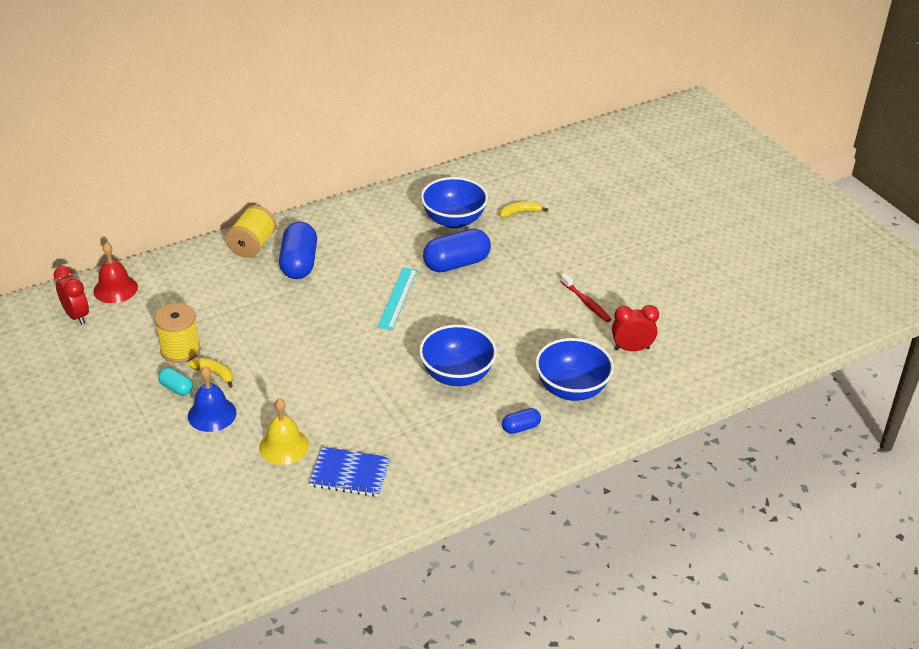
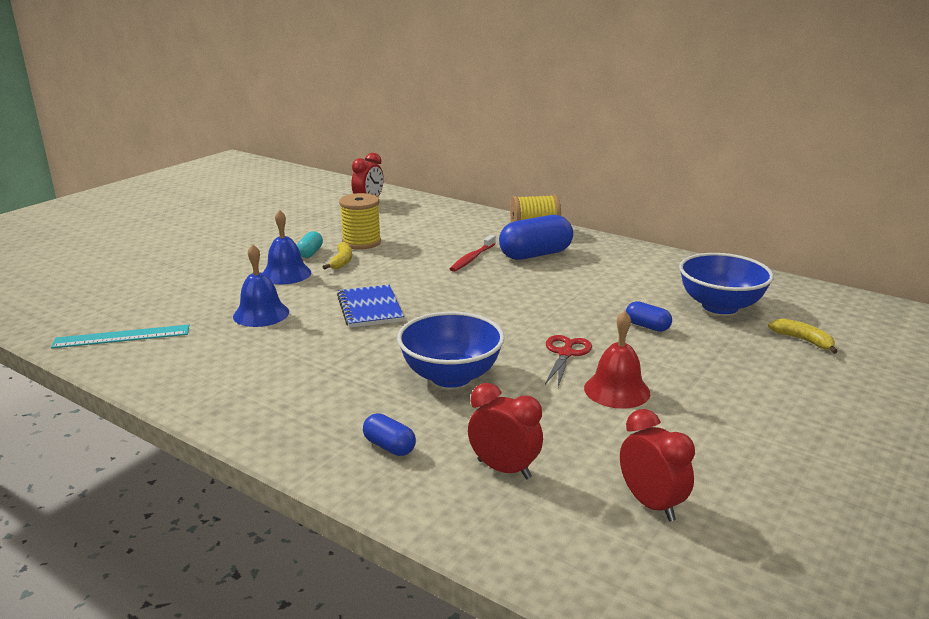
camera: 65 degrees right, 15 degrees down
(115, 289) = (414, 205): red bell -> red bell (617, 390)
(284, 446) = (261, 314): yellow bell -> blue bell
(350, 474) = (237, 356): blue notebook -> blue notebook (370, 308)
(397, 298) = (544, 310): turquoise ruler -> turquoise ruler (122, 336)
(456, 264) = (647, 326): blue capsule -> blue capsule, size x0.50
(465, 314) = (565, 353): none -> red scissors
(572, 389) = (504, 469): blue bowl -> red clock
(586, 302) = (701, 434): red toothbrush -> red toothbrush (472, 258)

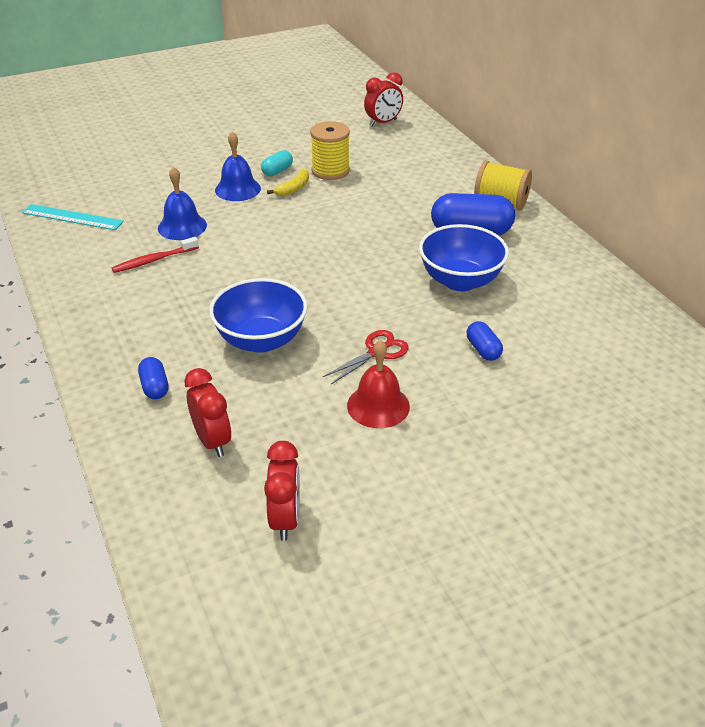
camera: 30 degrees right, 15 degrees up
(370, 308) = (267, 248): blue notebook -> none
(472, 258) = (408, 218): red toothbrush -> red toothbrush (154, 260)
(720, 306) = (584, 352): blue bowl -> blue bowl (460, 281)
(803, 340) = (620, 421): yellow banana -> none

